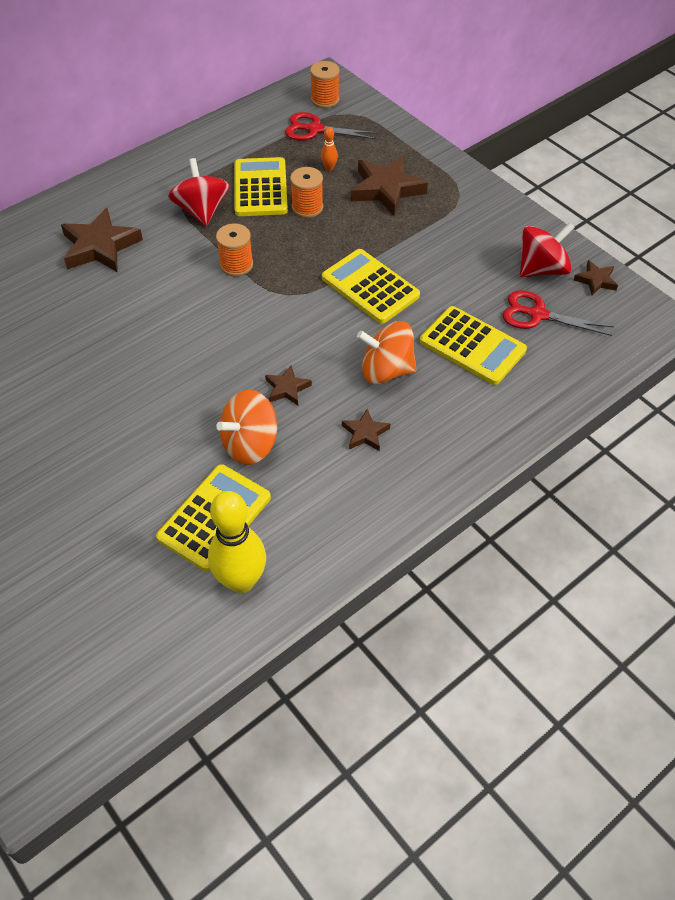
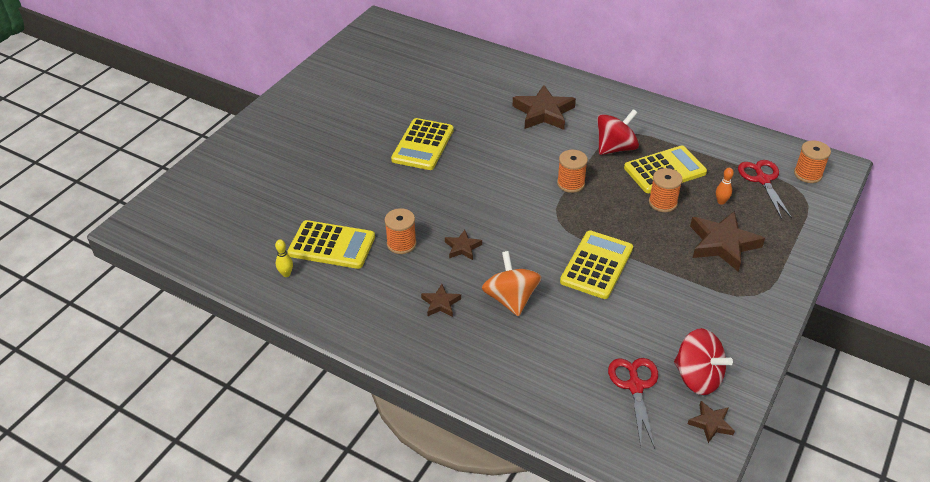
camera: 70 degrees right, 10 degrees down
(241, 580) = (286, 274): yellow bowling pin -> yellow bowling pin, size x0.42
(250, 444) = (401, 244): orange spinning top -> orange spool
(472, 346) = (569, 348): yellow calculator -> yellow calculator (423, 145)

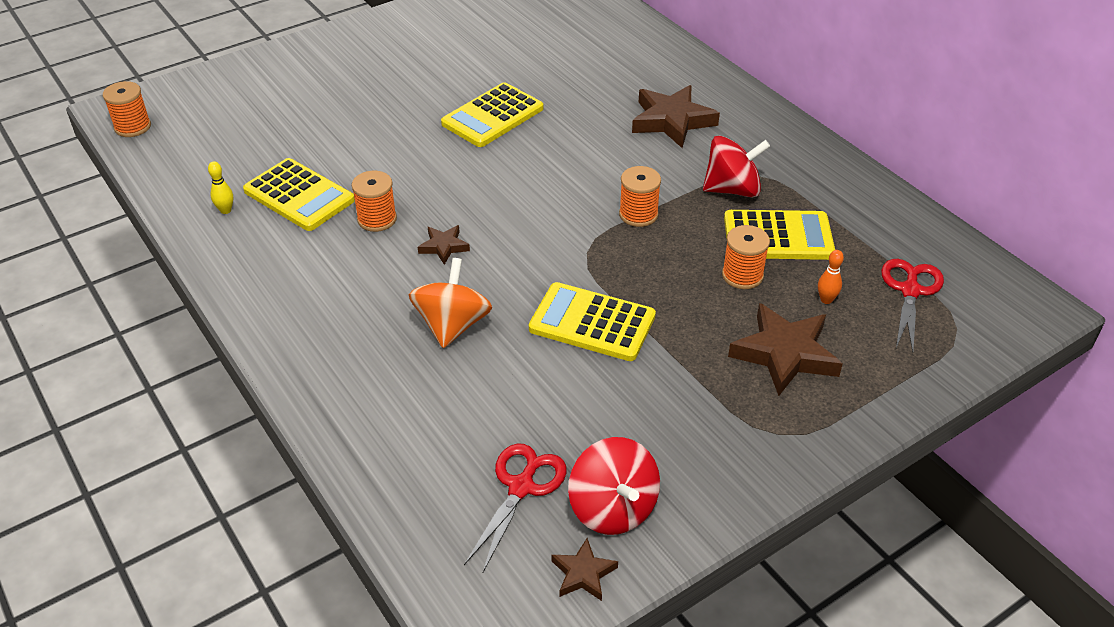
camera: 25 degrees right, 0 degrees up
(441, 303) = (366, 301): brown star -> none
(597, 265) = (592, 322): yellow calculator -> yellow calculator turned 120 degrees counterclockwise
(807, 174) = (985, 304): orange spool -> orange spool (132, 127)

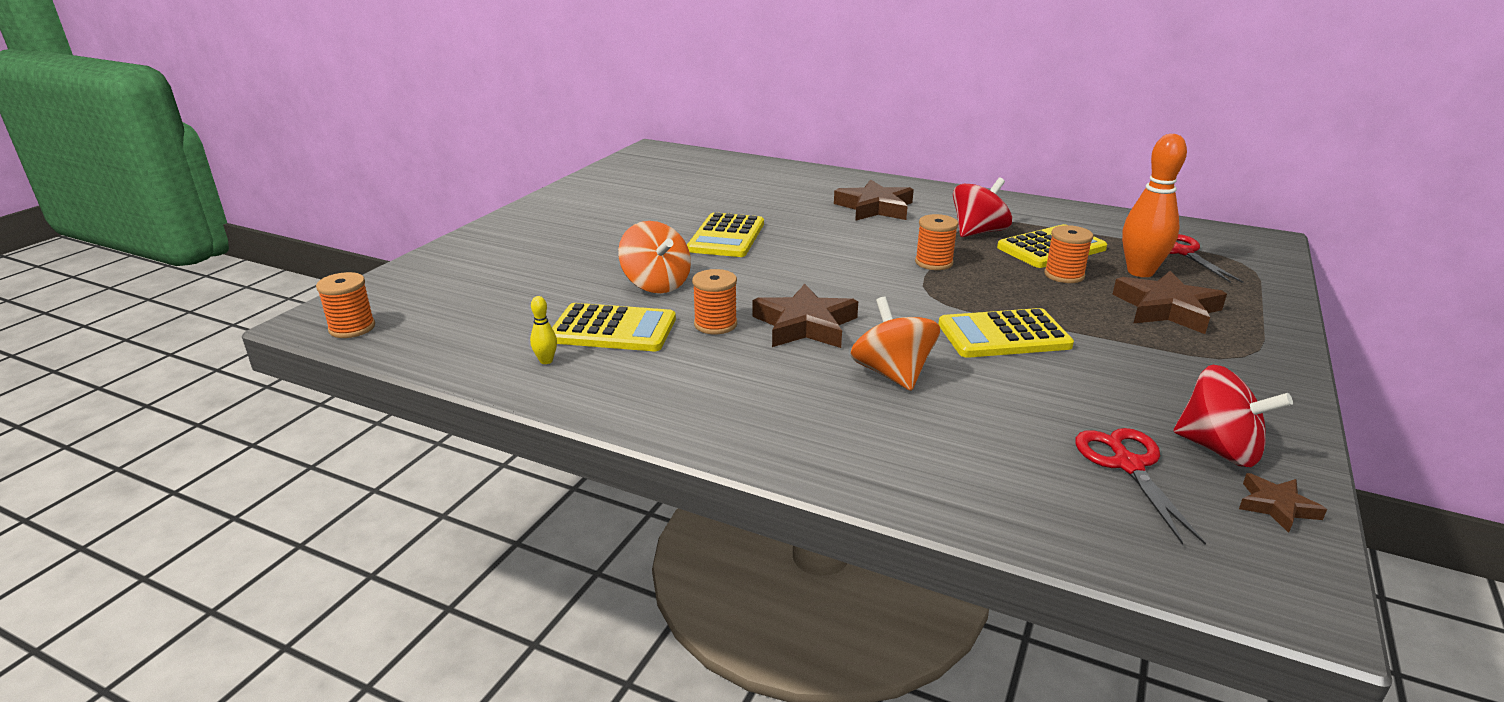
camera: 30 degrees left, 15 degrees down
(378, 156) = (656, 284): none -> orange spinning top
(444, 246) = (805, 325): brown star -> brown star, size x1.94
(826, 300) = (1140, 272): orange bowling pin -> orange bowling pin, size x2.36

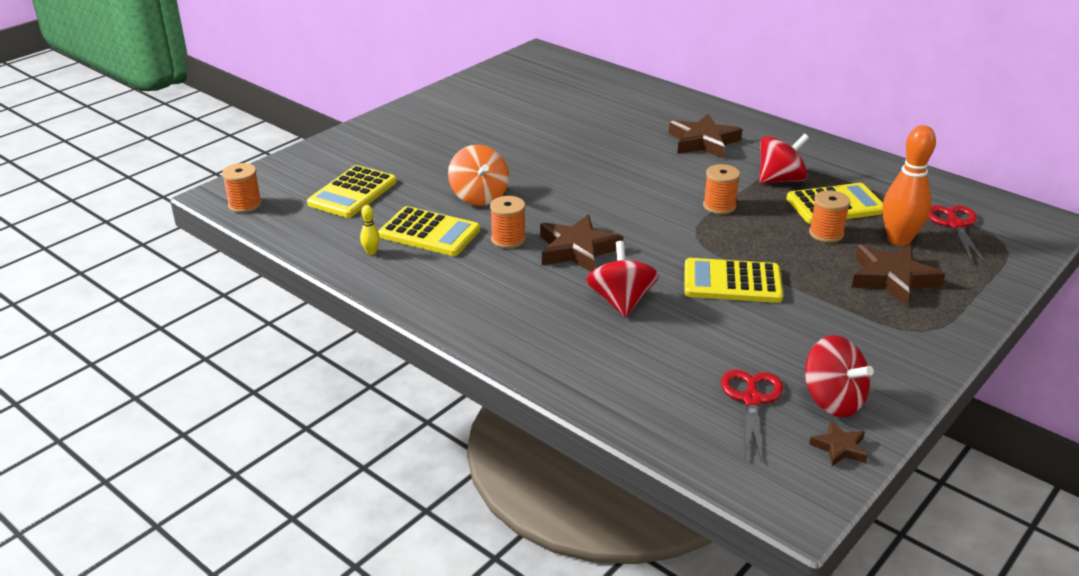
camera: 15 degrees right, 5 degrees up
(726, 237) = (557, 157): yellow calculator -> yellow calculator (352, 193)
(892, 374) = (621, 301): orange spinning top -> red spinning top

